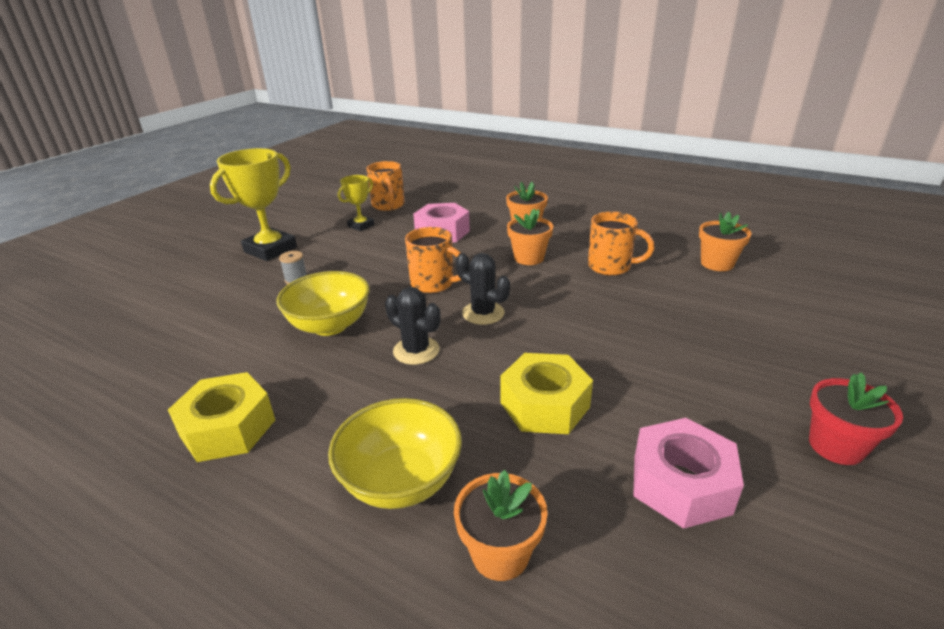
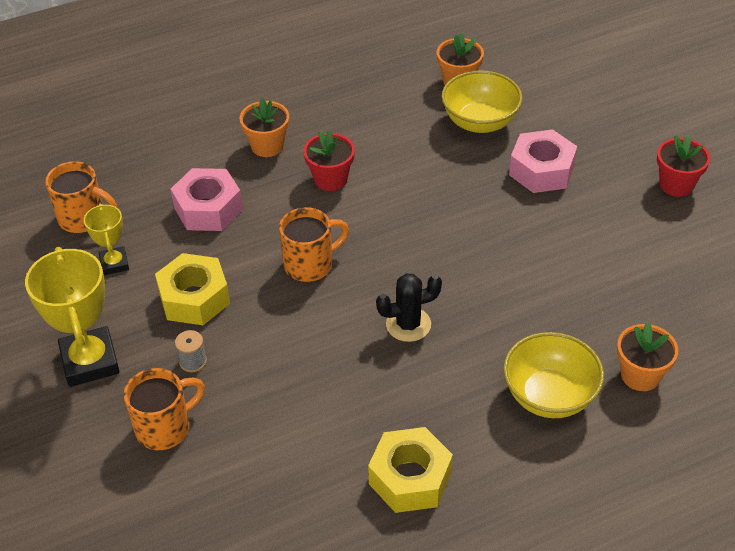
camera: 55 degrees left, 15 degrees up
(330, 325) = (313, 365): yellow bowl -> yellow bowl (480, 122)
(483, 313) = (392, 257): black cactus -> none
(529, 258) = (330, 179): orange flower pot -> red flower pot
(544, 405) = (537, 286): yellow nut -> yellow nut (194, 298)
(611, 266) = (400, 140): orange mug -> orange mug (165, 428)
(681, 484) = (651, 268): pink nut -> pink nut (541, 170)

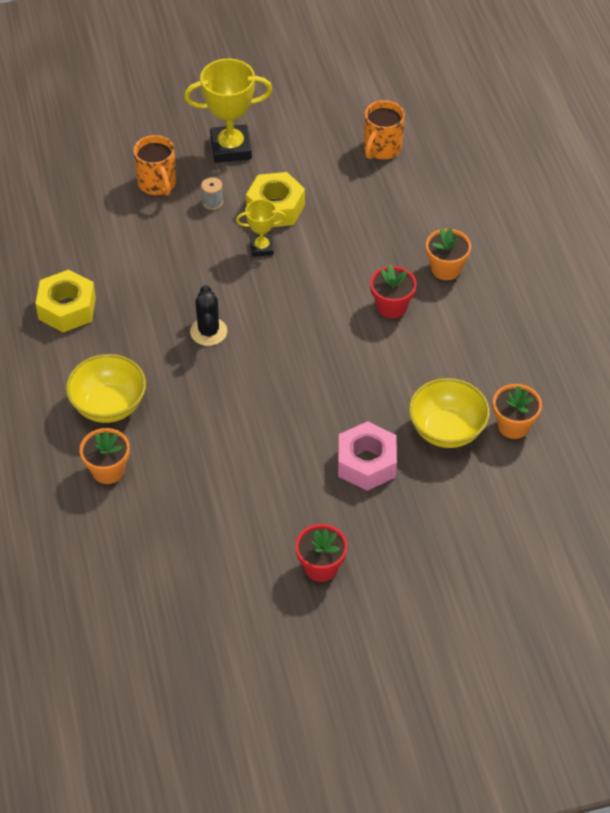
camera: 100 degrees right, 5 degrees up
(114, 263) = (326, 164): yellow trophy -> yellow trophy (261, 248)
(208, 209) = (374, 223): pink nut -> none
(310, 264) = (292, 280): orange mug -> none

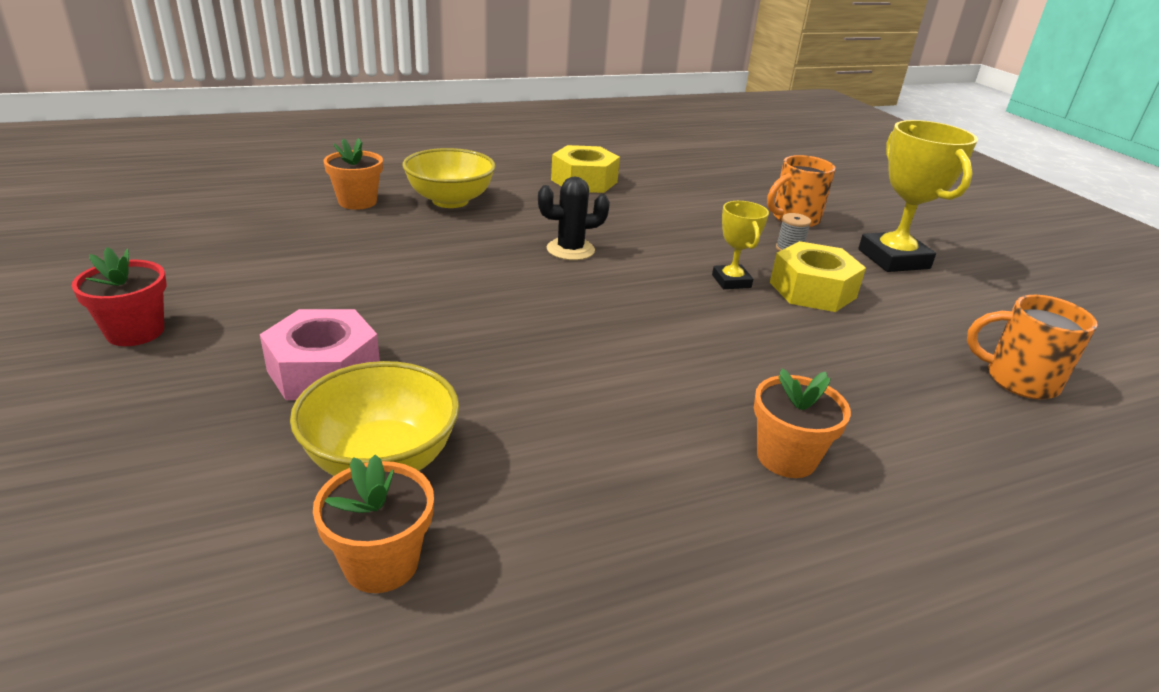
camera: 80 degrees right, 20 degrees down
(391, 306) = (666, 393): red flower pot -> none

